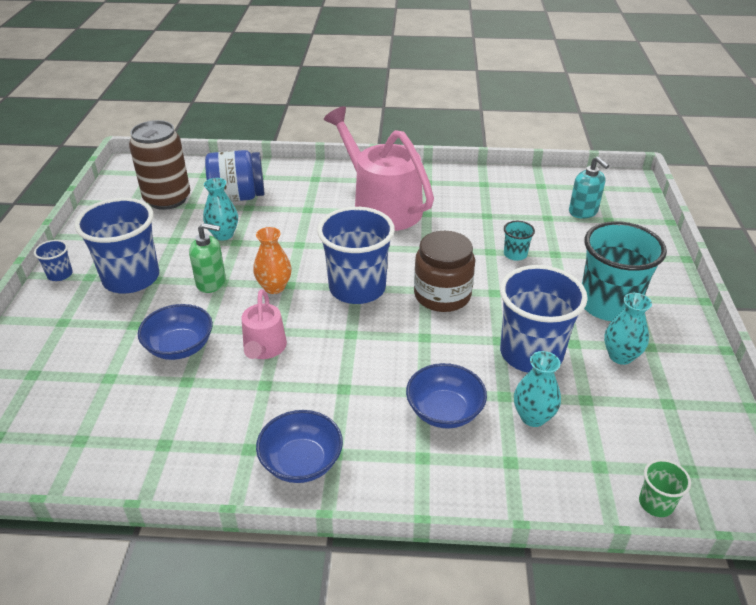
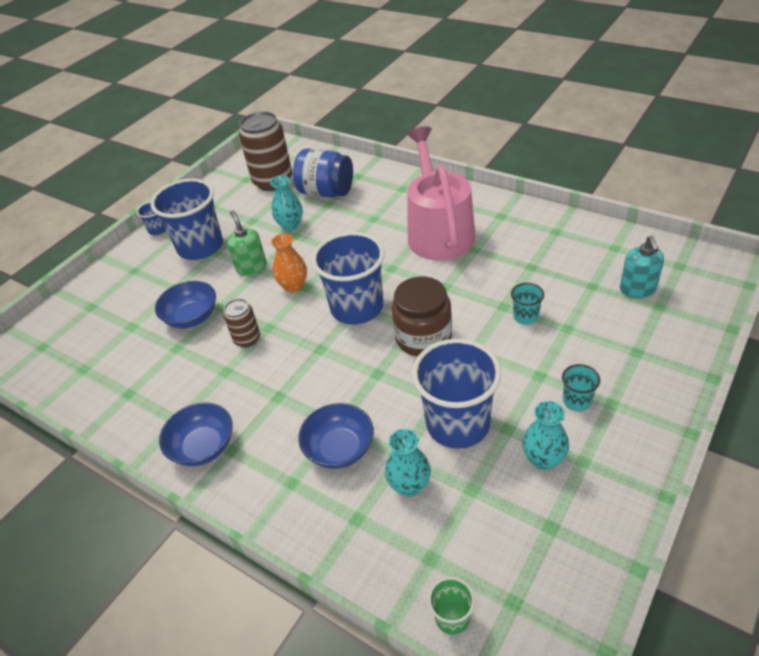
camera: 35 degrees right, 5 degrees up
(211, 282) = (251, 267): green soap dispenser -> green soap dispenser turned 150 degrees counterclockwise
(264, 348) = (247, 339): pink watering can -> brown can
(608, 305) = (577, 401): turquoise cup -> turquoise cup, size x0.44

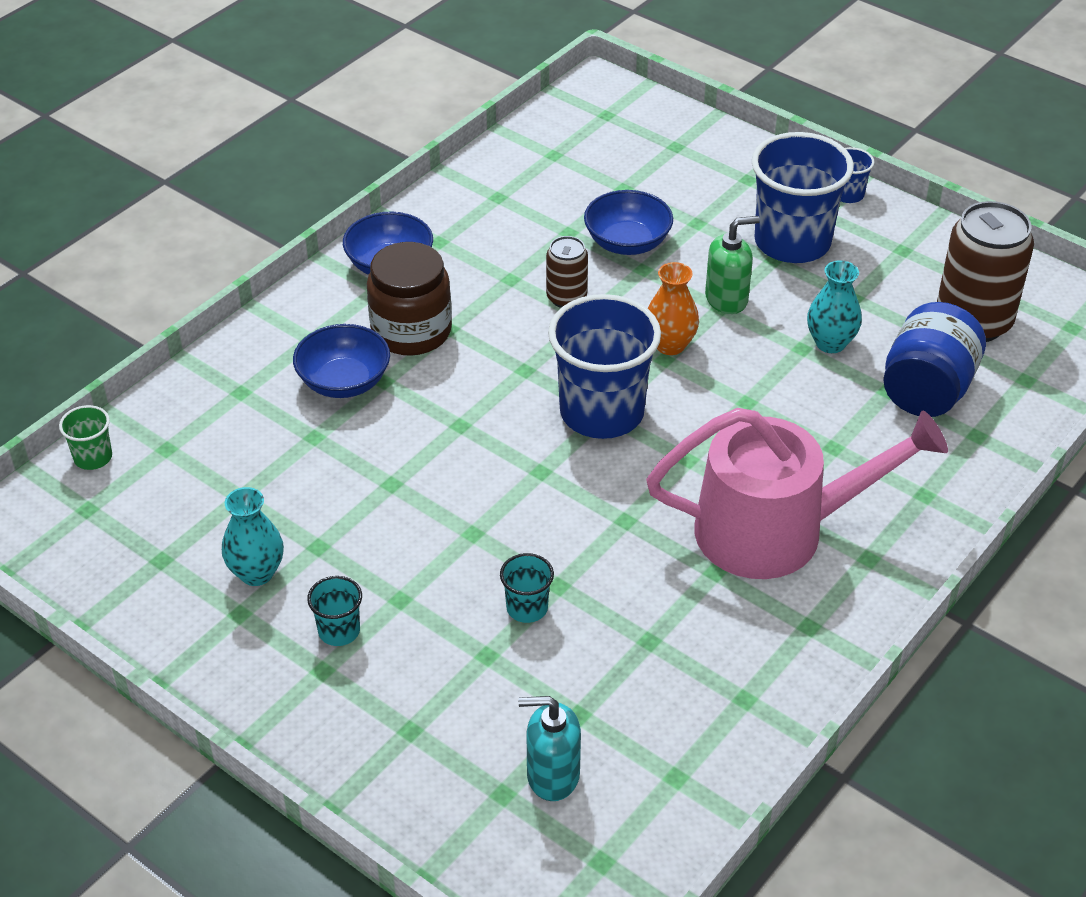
camera: 90 degrees right, 0 degrees up
(409, 485) = (267, 440): turquoise vase -> none
(423, 338) = (515, 480): brown jar -> brown jar (411, 331)
(458, 424) = (343, 497): blue cup -> none

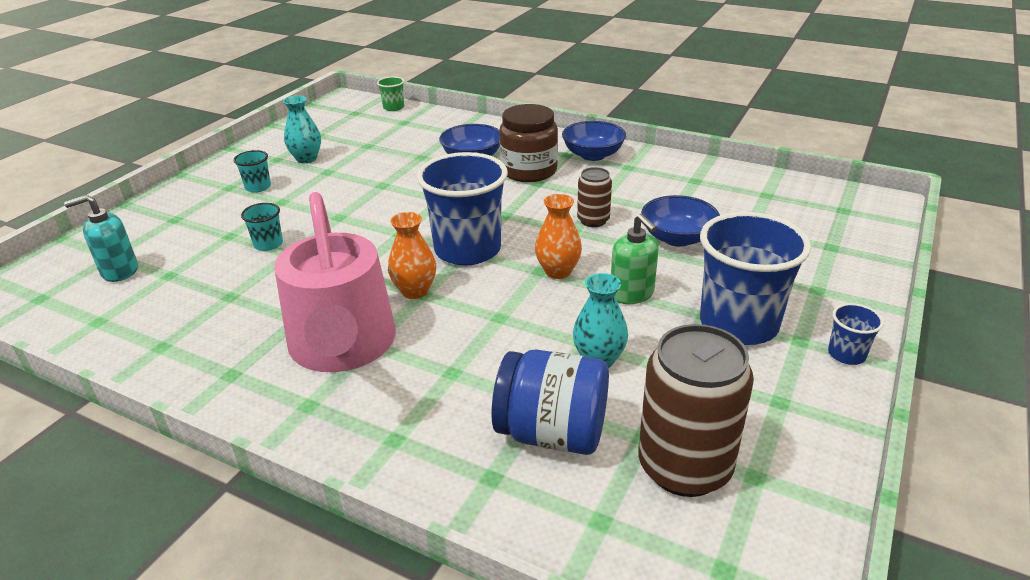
camera: 80 degrees right, 10 degrees down
(552, 775) = (119, 271): turquoise soap dispenser -> turquoise soap dispenser turned 105 degrees counterclockwise
(680, 465) = (415, 291): none -> orange vase

